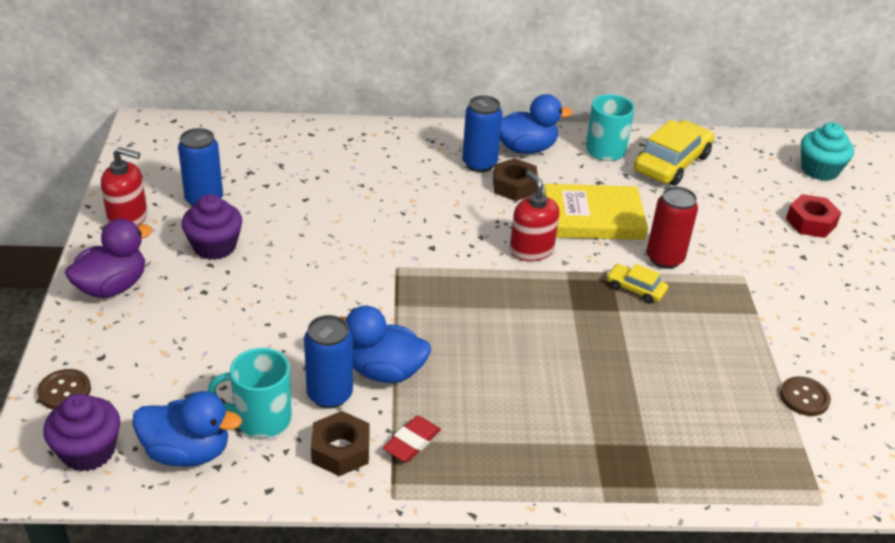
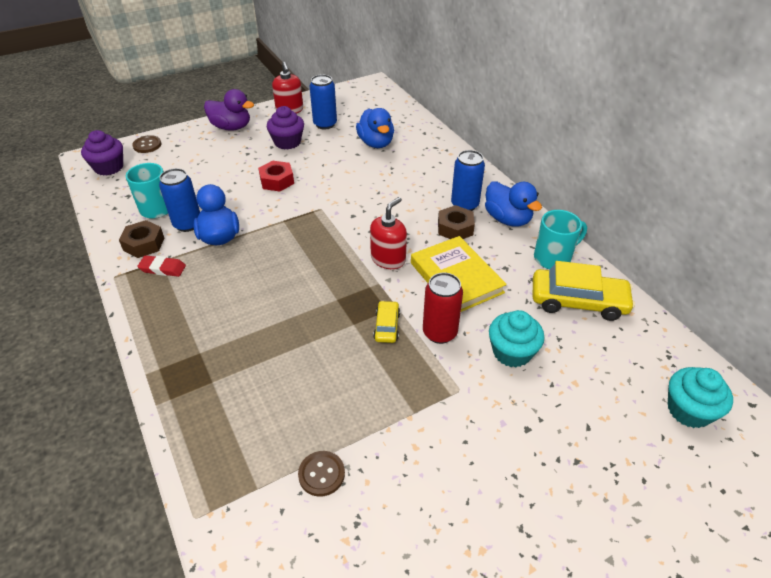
camera: 65 degrees right, 5 degrees up
(187, 452) = (120, 195): blue duck -> blue duck (376, 143)
(713, 227) = (512, 352): none -> turquoise cupcake
(810, 222) = (588, 422): red nut -> red nut (277, 181)

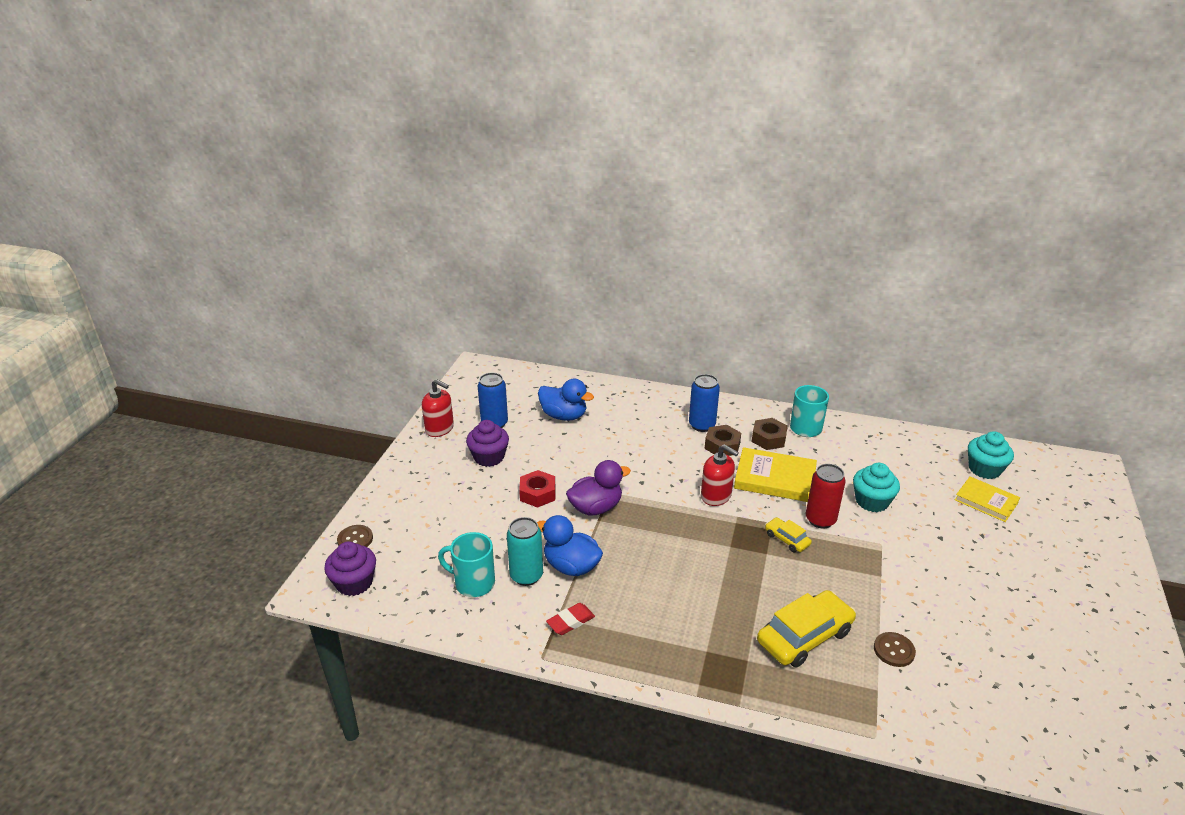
camera: 45 degrees left, 10 degrees down
(144, 244) = (518, 616): brown nut -> brown nut (768, 438)
(187, 224) = (526, 576): blue can -> turquoise can
(231, 127) = (411, 474): purple duck -> purple duck (596, 508)
(388, 259) = (716, 496): red soap dispenser -> red soap dispenser turned 135 degrees clockwise
(507, 219) = (742, 418): blue duck -> none
(578, 301) = (857, 446): yellow car -> yellow car (804, 636)
(636, 437) = (986, 501): none -> yellow book

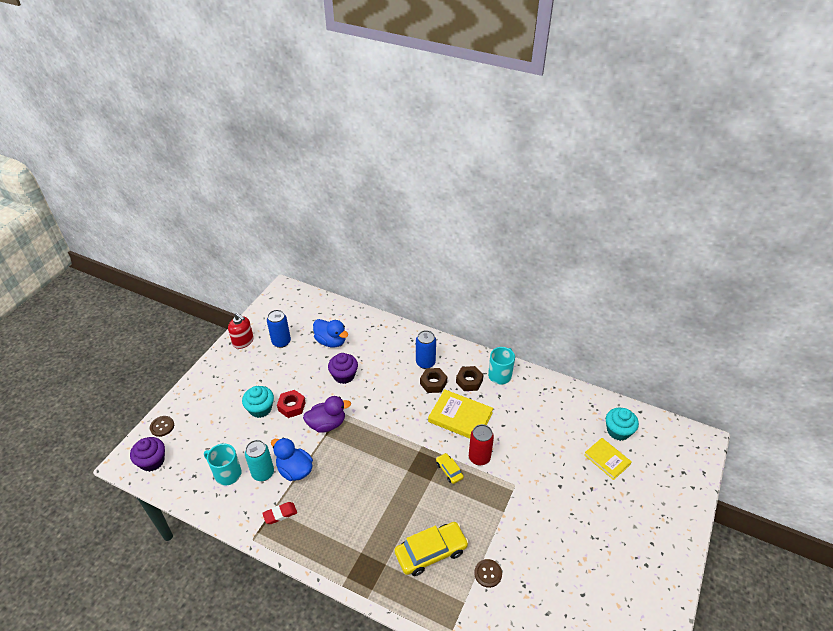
camera: 10 degrees right, 10 degrees up
(489, 457) = (268, 371): purple cupcake -> purple cupcake (344, 375)
(716, 496) = (413, 426): red soap dispenser -> none
(871, 501) = (522, 447): turquoise cupcake -> turquoise cupcake (260, 409)

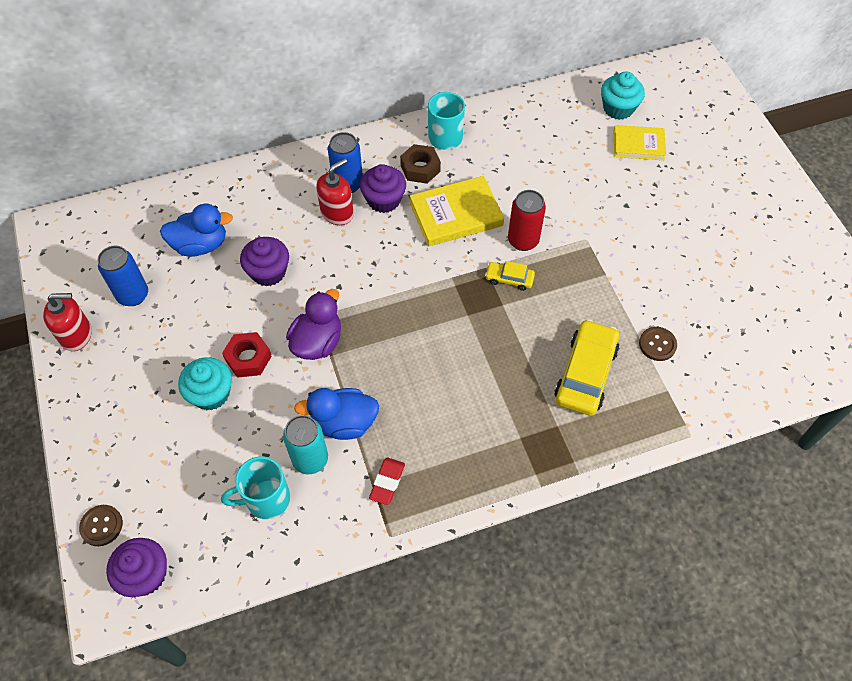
camera: 45 degrees left, 15 degrees up
(405, 372) = (337, 212): none -> red soap dispenser
(433, 383) = (384, 200): brown nut -> purple cupcake

